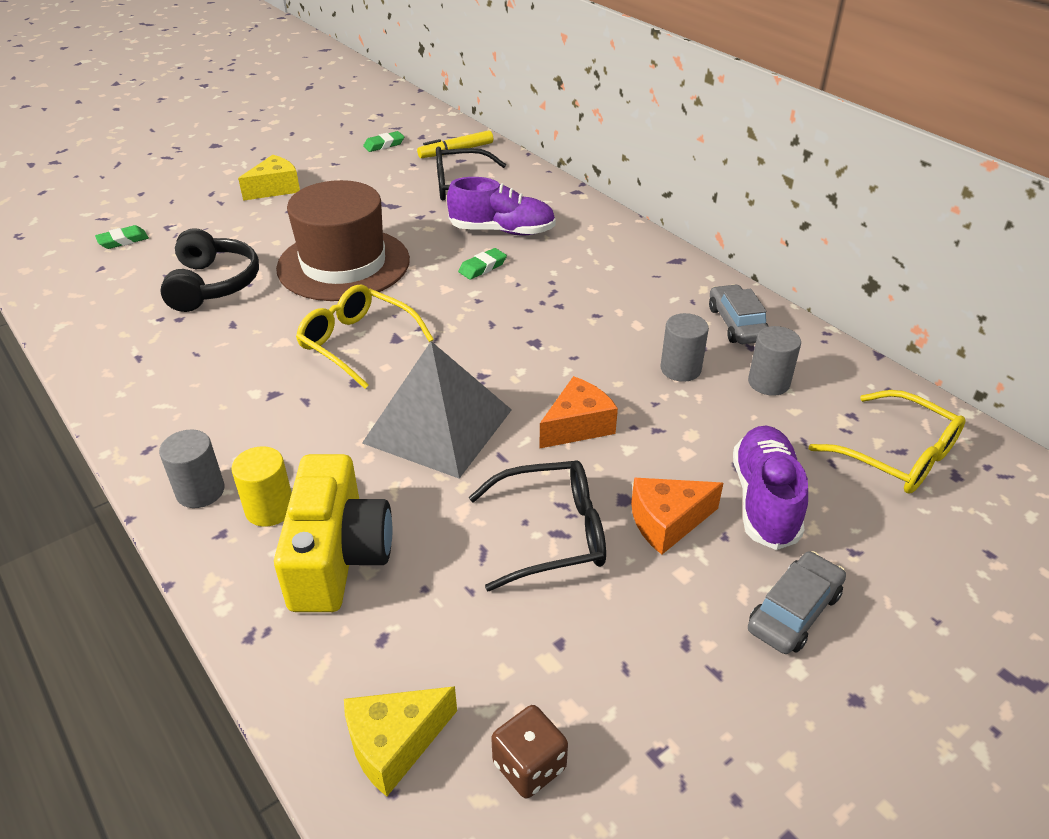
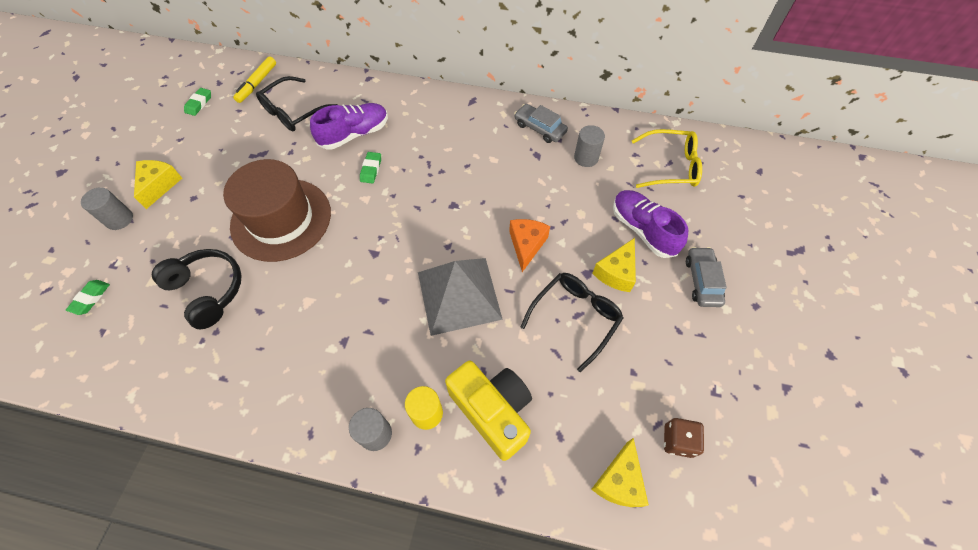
camera: 40 degrees left, 20 degrees up
(357, 343) = (355, 271): yellow glasses -> none
(667, 522) = (616, 272): orange cheese -> yellow cheese
(680, 369) = (540, 175): grey cylinder -> grey cylinder (119, 219)

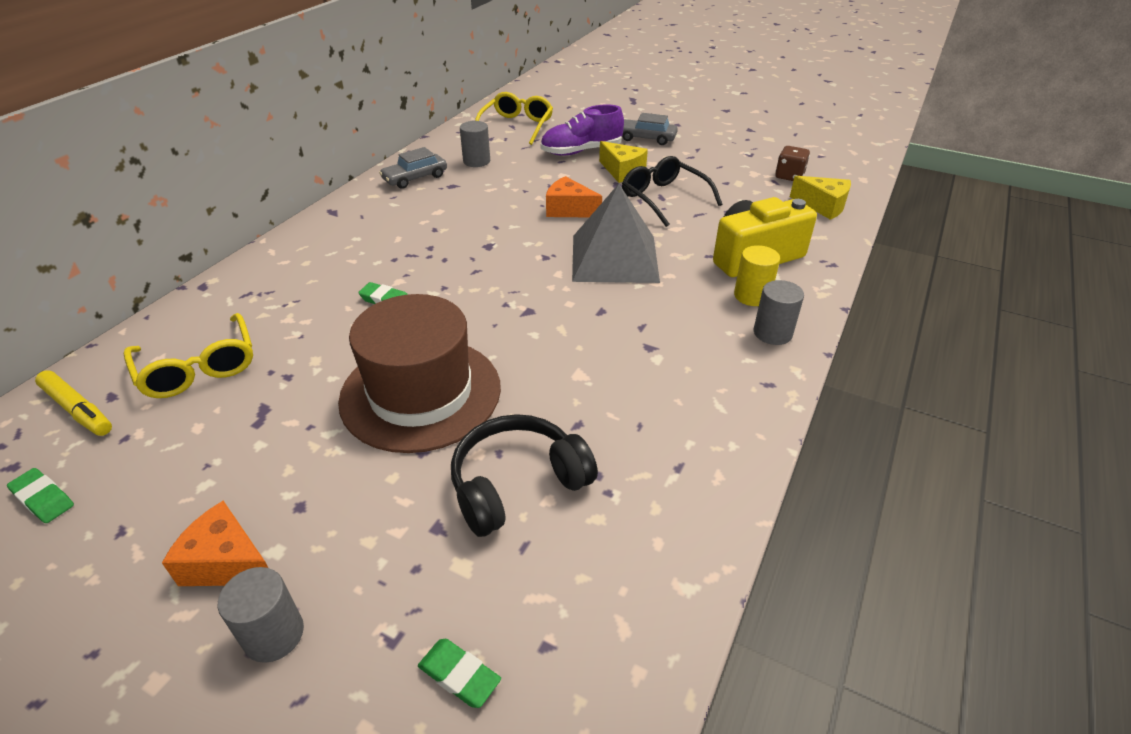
camera: 75 degrees left, 20 degrees down
(159, 185) = (228, 563): yellow cheese -> orange cheese
(293, 112) = (198, 368): black glasses -> yellow glasses
(354, 134) = (307, 309): purple shoe -> none

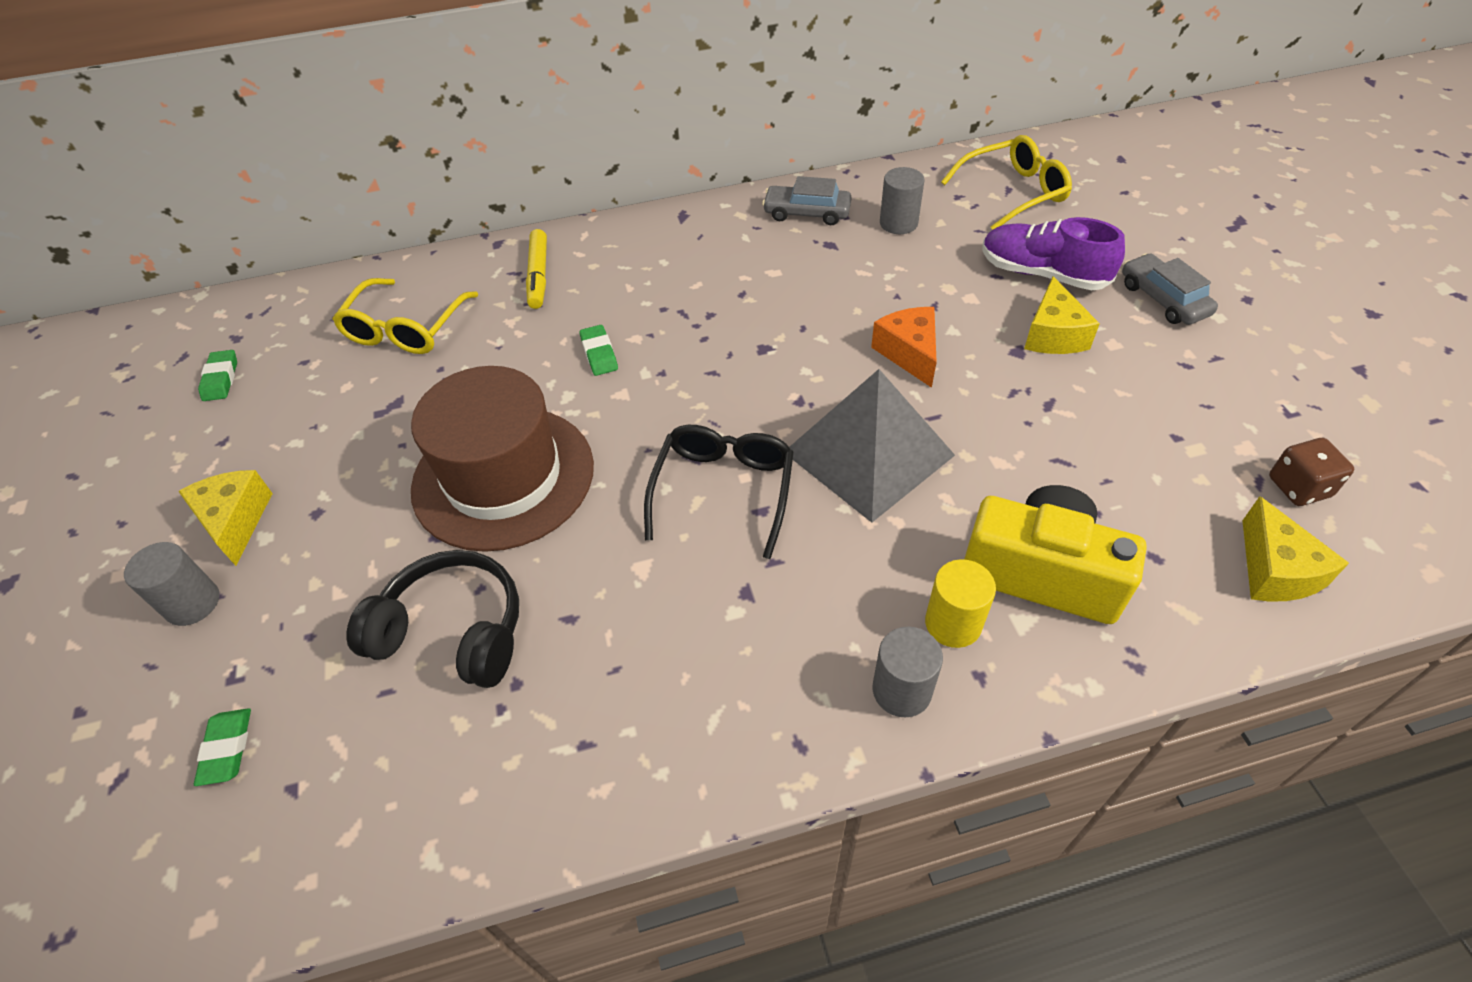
camera: 50 degrees right, 10 degrees up
(78, 410) = (309, 315): yellow marker -> yellow marker (538, 275)
(228, 563) = (235, 521): orange cheese -> yellow cheese
(663, 198) = (1048, 408): black glasses -> black glasses (723, 490)

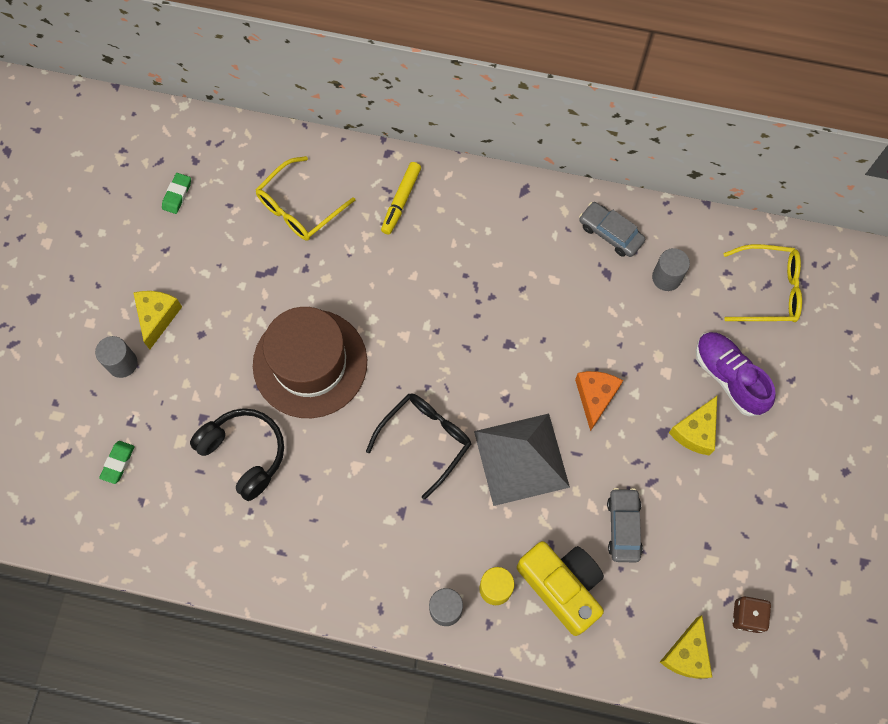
camera: 25 degrees right, 20 degrees up
(599, 354) = (407, 294): green eraser -> none
(1163, 299) = (790, 441): grey car -> grey car (623, 527)

